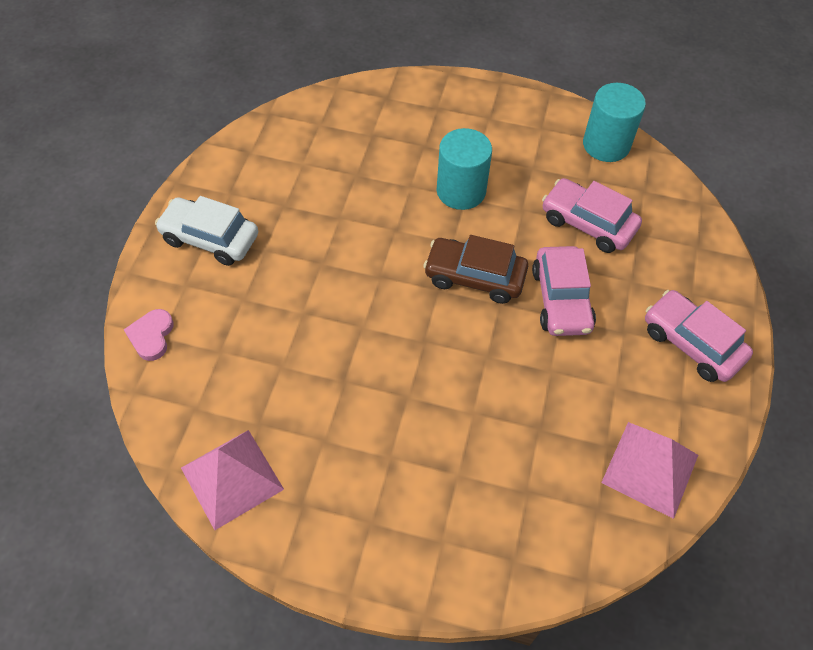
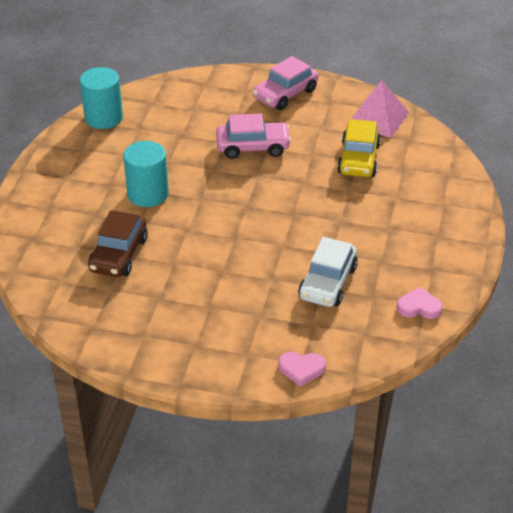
camera: 90 degrees left, 15 degrees down
(210, 238) = (196, 343): white car -> white car (327, 282)
(231, 478) = (419, 307): pink pyramid -> pink heart
(474, 277) = (234, 188): brown car -> brown car (118, 254)
(543, 431) = (358, 159): none -> yellow car
(587, 223) = (183, 131): pink car -> none

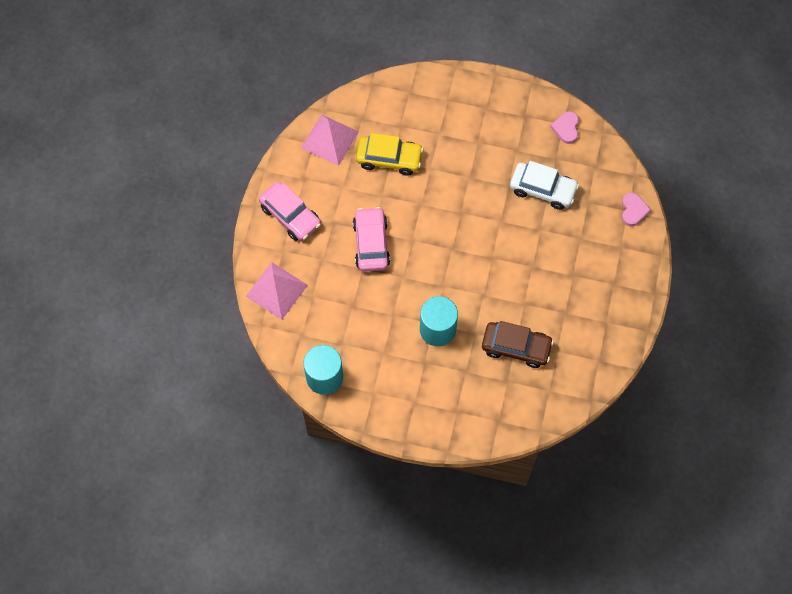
camera: 90 degrees left, 25 degrees up
(201, 87) = (276, 290): none -> pink pyramid

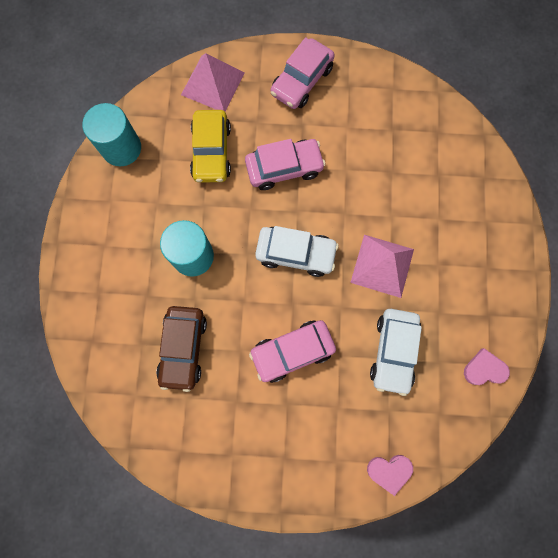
camera: 80 degrees right, 10 degrees up
(329, 139) = (402, 103): pink pyramid -> pink pyramid (382, 265)
(389, 159) = (393, 169): yellow car -> yellow car (211, 152)
(449, 247) = (296, 253): none -> white car
(531, 264) = (292, 351): none -> pink car

